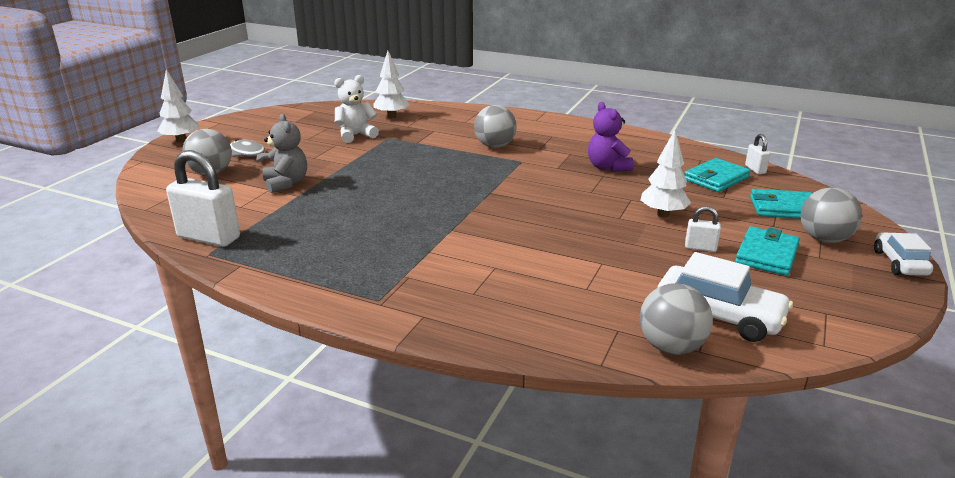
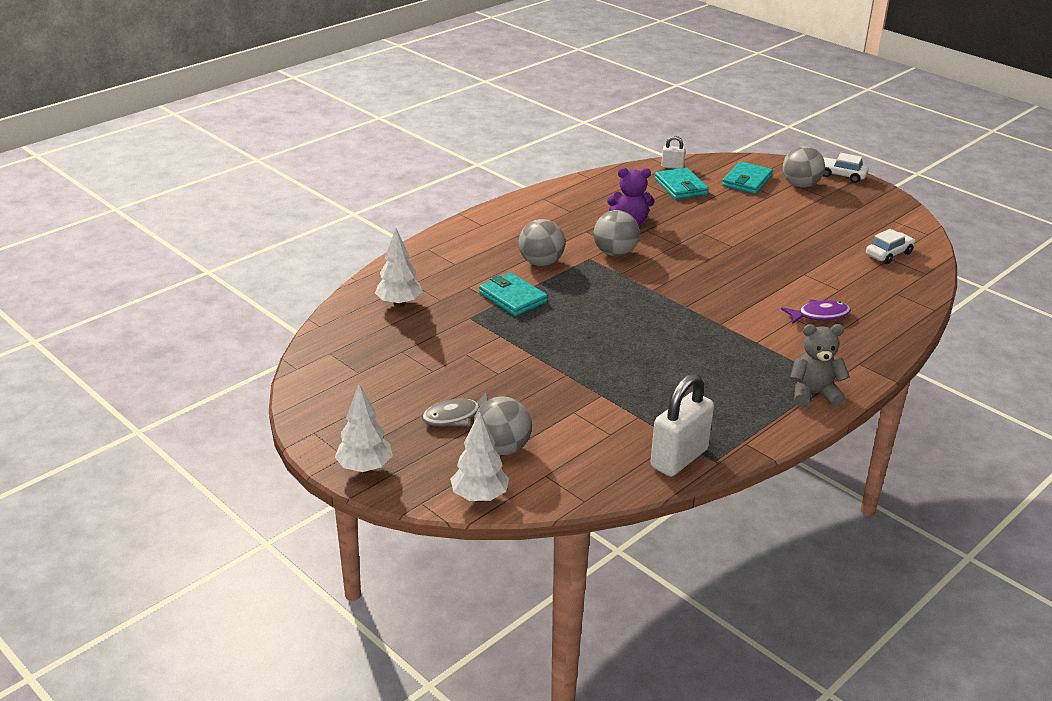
camera: 70 degrees left, 5 degrees up
(286, 183) = (565, 399): grey teddy bear -> grey teddy bear (814, 394)
(355, 135) = (447, 337): white teddy bear -> none
(513, 281) = (819, 315): none -> purple fish
(663, 214) = (735, 227): white tree -> white tree (479, 497)
(671, 347) = (920, 281): grey ball -> grey ball (615, 253)
(700, 247) = (795, 231): white padlock -> none
(718, 316) = (888, 254): white car -> white car, size x0.63
(767, 255) = (815, 212): turquoise wallet -> turquoise wallet (513, 298)

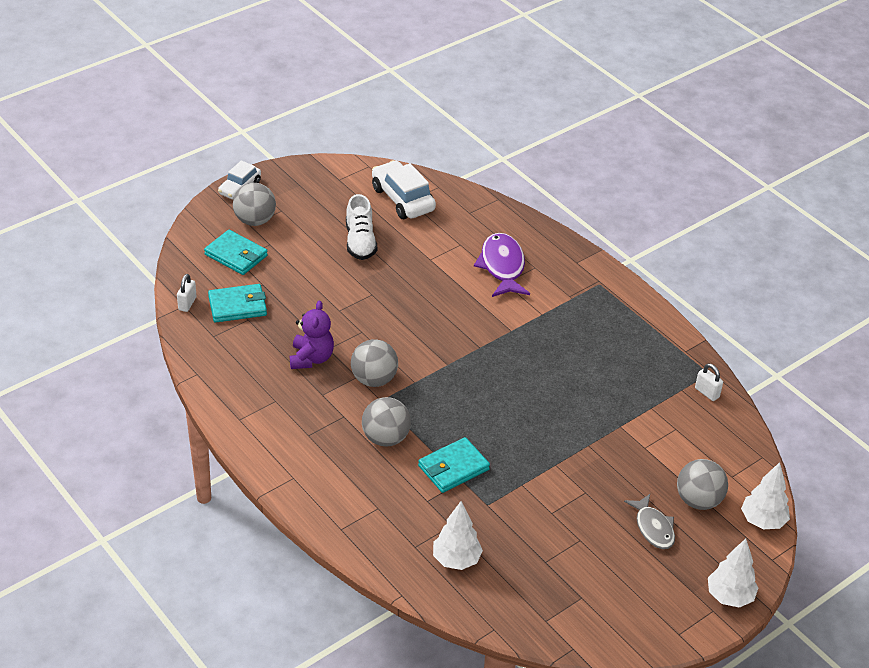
camera: 85 degrees left, 10 degrees up
(679, 458) = (707, 393): white padlock -> white padlock, size x0.48
(805, 236) = (360, 242): none -> white shoe
(814, 394) = (620, 298): grey teddy bear -> none
(819, 315) = (502, 266): purple fish -> purple fish, size x1.51
(888, 254) = (402, 199): white car -> white car, size x1.58

